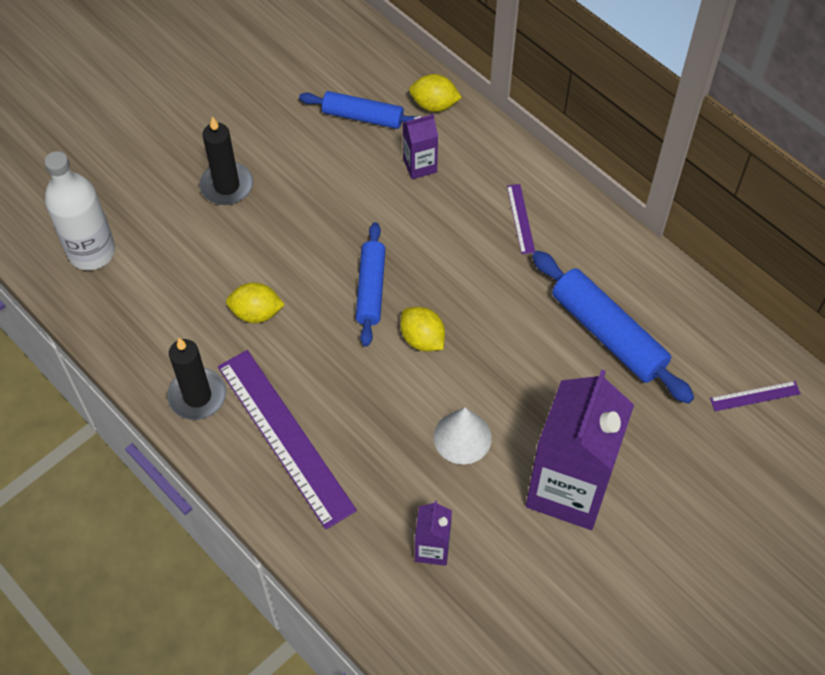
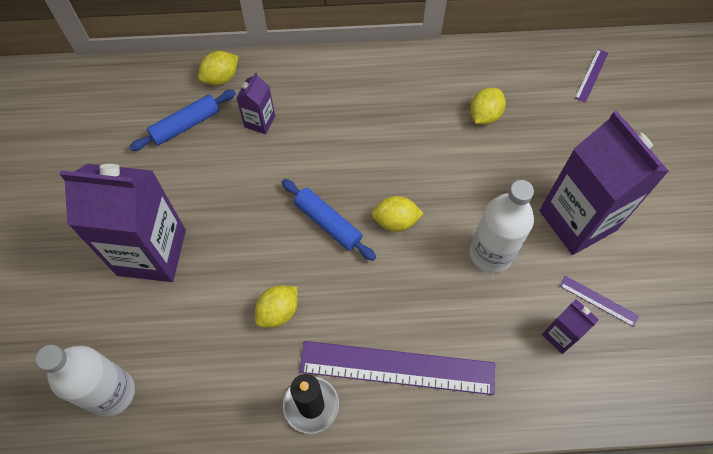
camera: 50 degrees left, 5 degrees up
(227, 186) = (151, 252): black candle -> purple carton
(462, 437) = (491, 253): white cone -> white bottle
(520, 218) = (357, 97): purple ruler -> purple ruler (598, 301)
(607, 334) = (484, 115): blue rolling pin -> yellow lemon

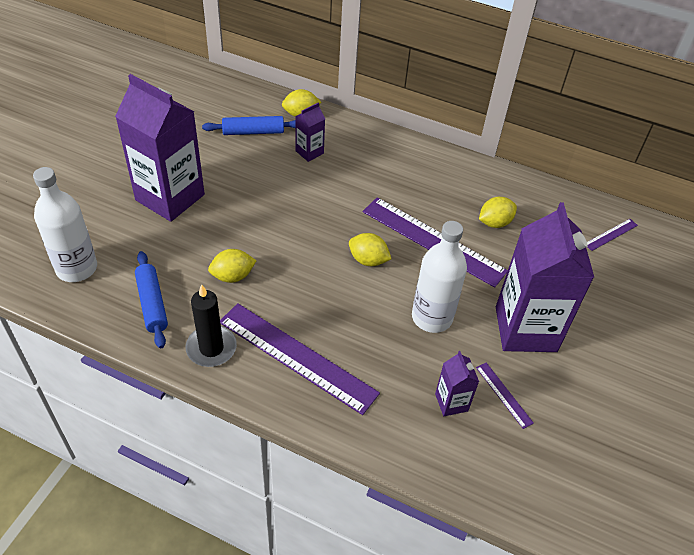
camera: 25 degrees right, 15 degrees down
(328, 223) = (313, 237): blue rolling pin -> blue rolling pin (152, 304)
(442, 166) = (433, 241): none -> purple ruler

